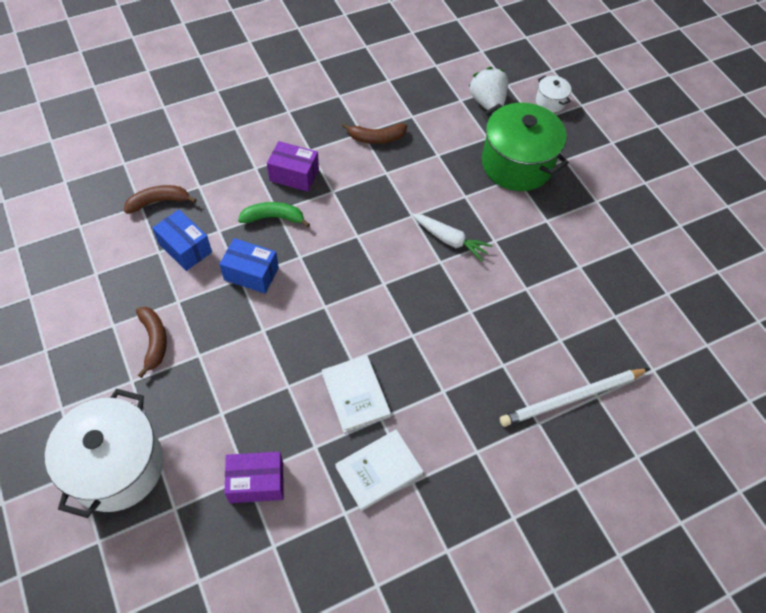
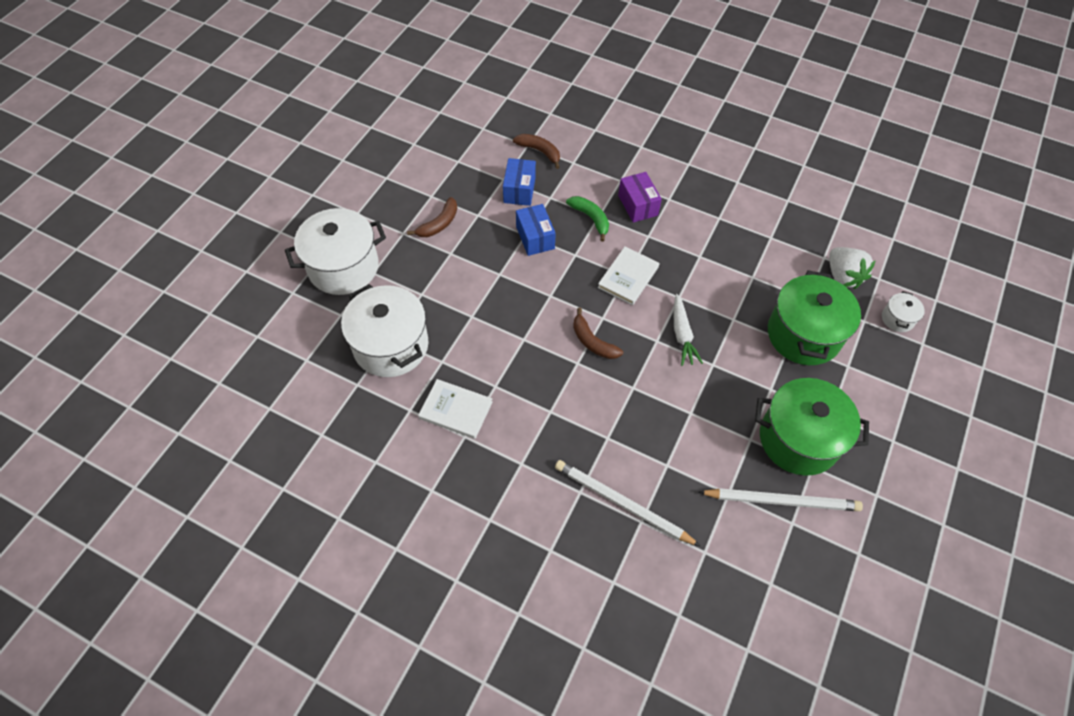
camera: 55 degrees right, 0 degrees up
(256, 482) = (391, 346): purple box -> white pot
(355, 394) = (499, 359): white book -> white book (628, 277)
(376, 138) = (724, 229): brown banana -> brown banana (592, 341)
(487, 103) = (843, 276): white strawberry -> white strawberry turned 120 degrees clockwise
(602, 236) = (798, 439): none -> green pot
(645, 286) = (781, 501): none -> white pencil

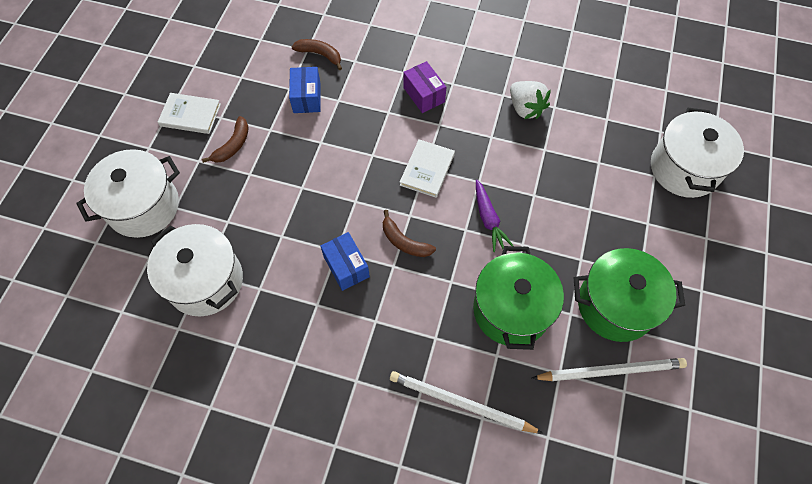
camera: 10 degrees left, 5 degrees up
(456, 410) = (282, 337): white book -> white book (190, 115)
(535, 237) = (330, 144): blue box -> blue box (346, 266)
(591, 218) = (381, 115): green banana -> none
(682, 334) = (488, 219): white carrot -> purple carrot
(803, 334) = (601, 199): green pot -> green pot (511, 309)
(843, 276) = (627, 135): white strawberry -> white strawberry (525, 108)
(897, 319) = (684, 168): white pot -> white pot, size x2.24

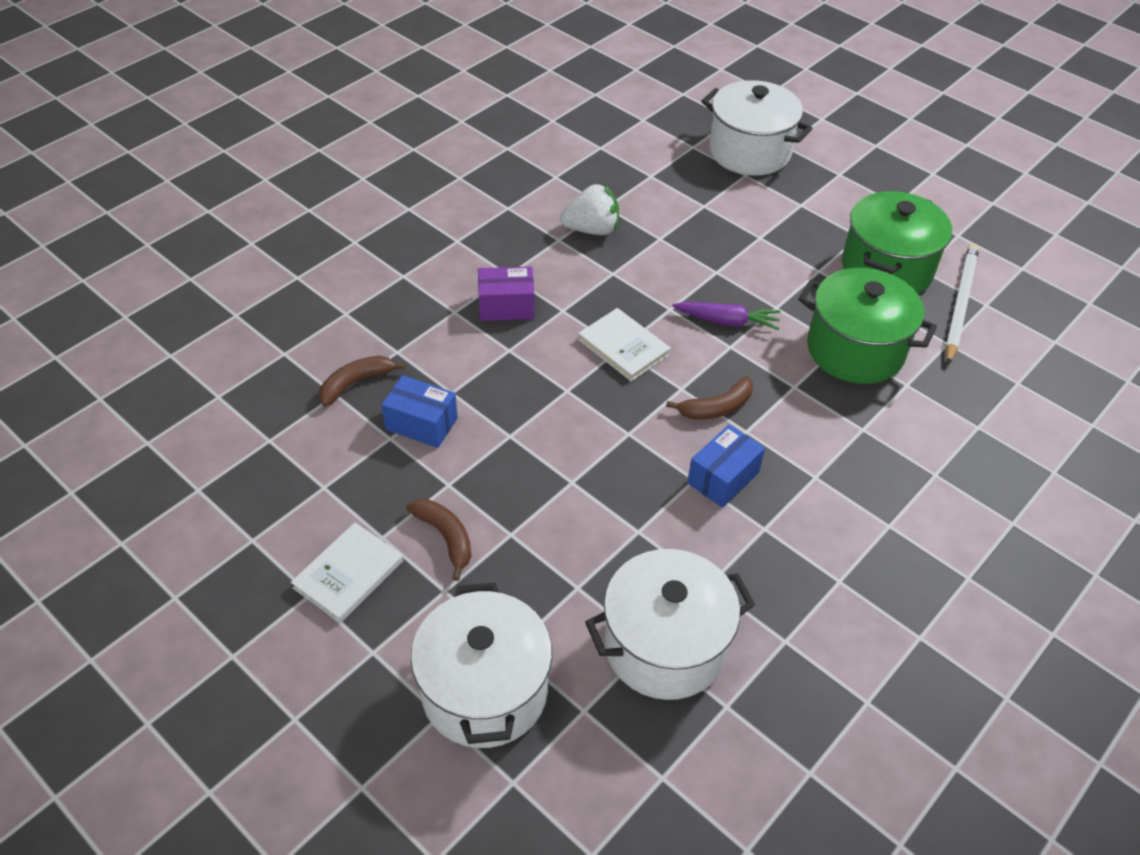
camera: 65 degrees left, 15 degrees down
(346, 266) = (723, 477): blue box -> blue box turned 45 degrees counterclockwise
(461, 403) = (954, 438): white pencil -> none

